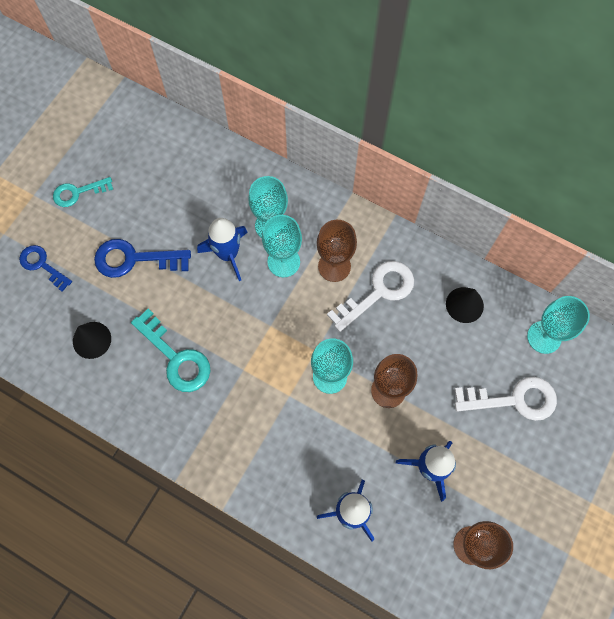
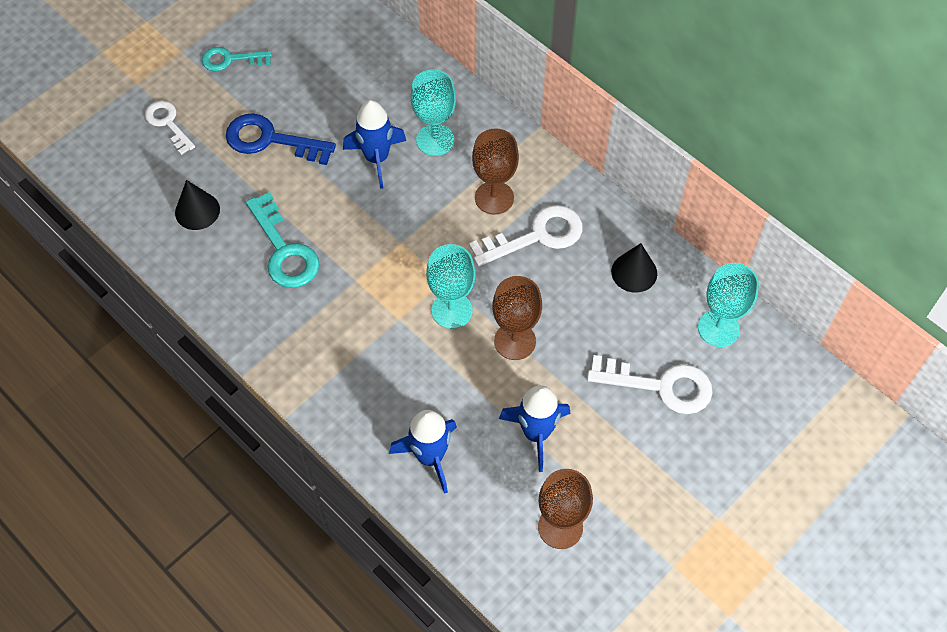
camera: 15 degrees right, 10 degrees down
(42, 265) = (168, 124): blue key -> white key
(283, 262) = (437, 180): turquoise goblet -> none

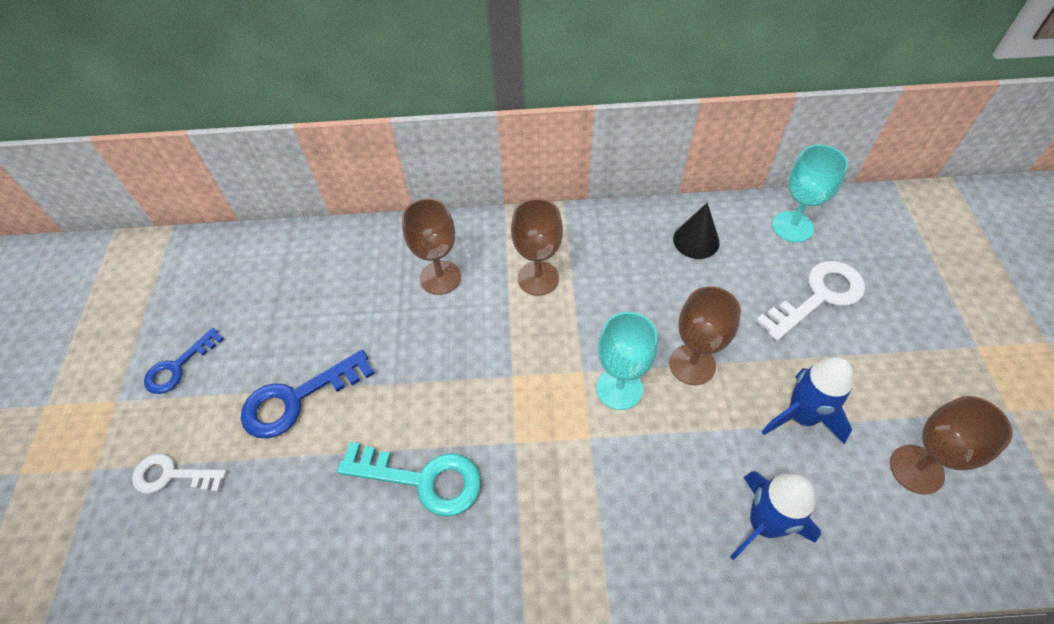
camera: 45 degrees left, 5 degrees down
(197, 211) = (295, 527): black cone -> none
(230, 60) = (178, 366): turquoise key -> blue key
(377, 158) = (410, 331): blue rocket -> none
(435, 140) = (440, 277): turquoise goblet -> brown goblet
(536, 236) = (602, 277): white key -> none

